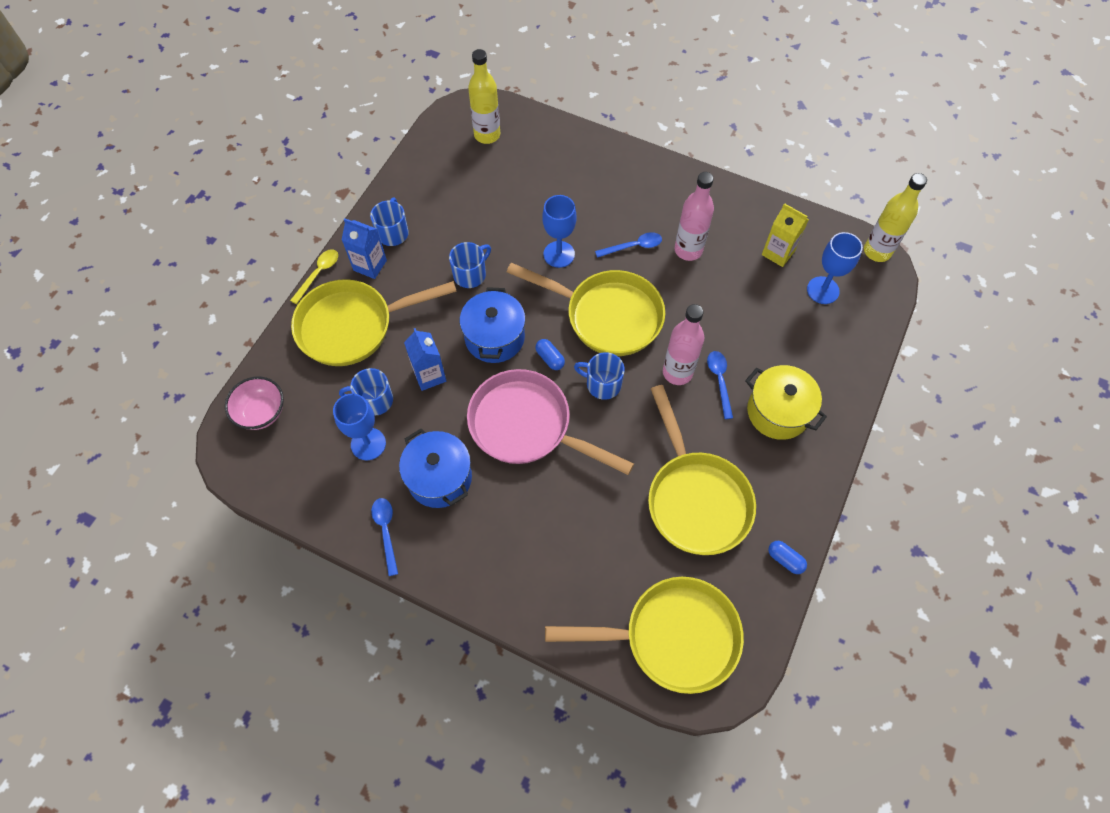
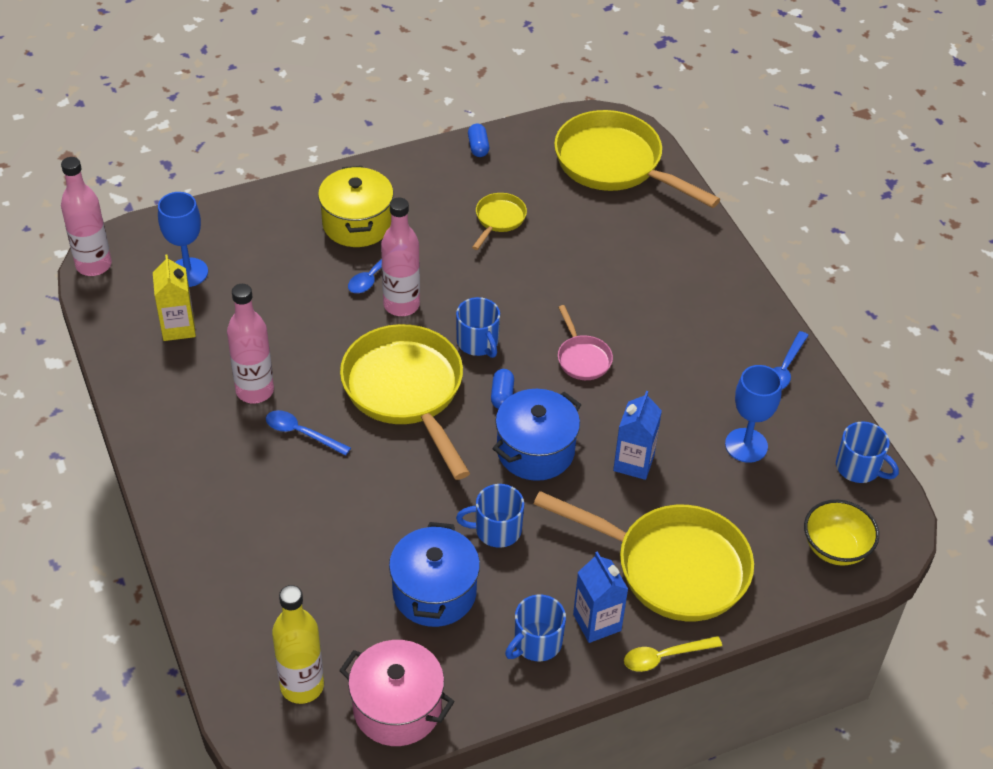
camera: 140 degrees left, 15 degrees down
(261, 412) = (835, 548): pink bowl -> yellow bowl
(374, 400) = (709, 479): blue mug -> blue mug (859, 467)
(432, 157) = (397, 708): none -> pink pot
(439, 478) = (701, 374): blue pot -> blue pot (434, 592)
(527, 426) = (582, 358): pink pan -> pink pan, size x0.46
(559, 254) = (383, 481): blue goblet -> none
(695, 498) = (498, 220): yellow pan -> yellow pan, size x0.46
(877, 251) = (94, 265): yellow bottle -> pink bottle

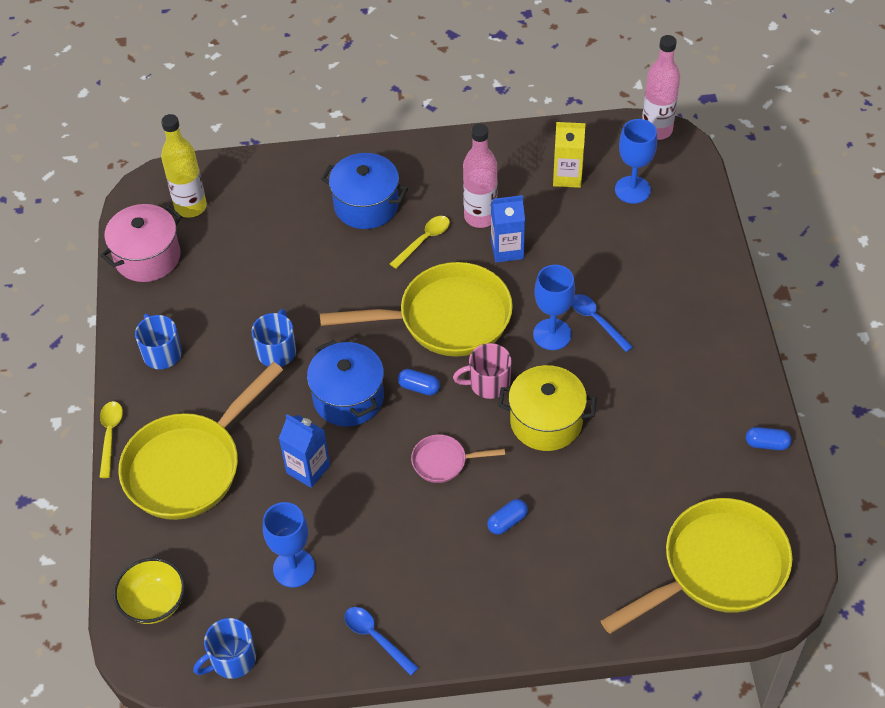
camera: 110 degrees right, 5 degrees up
(301, 433) = (424, 240): blue spoon -> yellow spoon
(357, 224) = (669, 320): yellow pot -> yellow pot (546, 421)
(401, 305) = (552, 334): pink bottle -> blue goblet
(434, 592) = (235, 298): blue pot -> blue pot (366, 205)
(478, 342) = (488, 383): blue mug -> pink mug
(498, 220) = (650, 437): yellow pan -> none
(597, 622) = (161, 397): blue carton -> blue carton (507, 250)
(628, 301) = (507, 522): none -> blue capsule

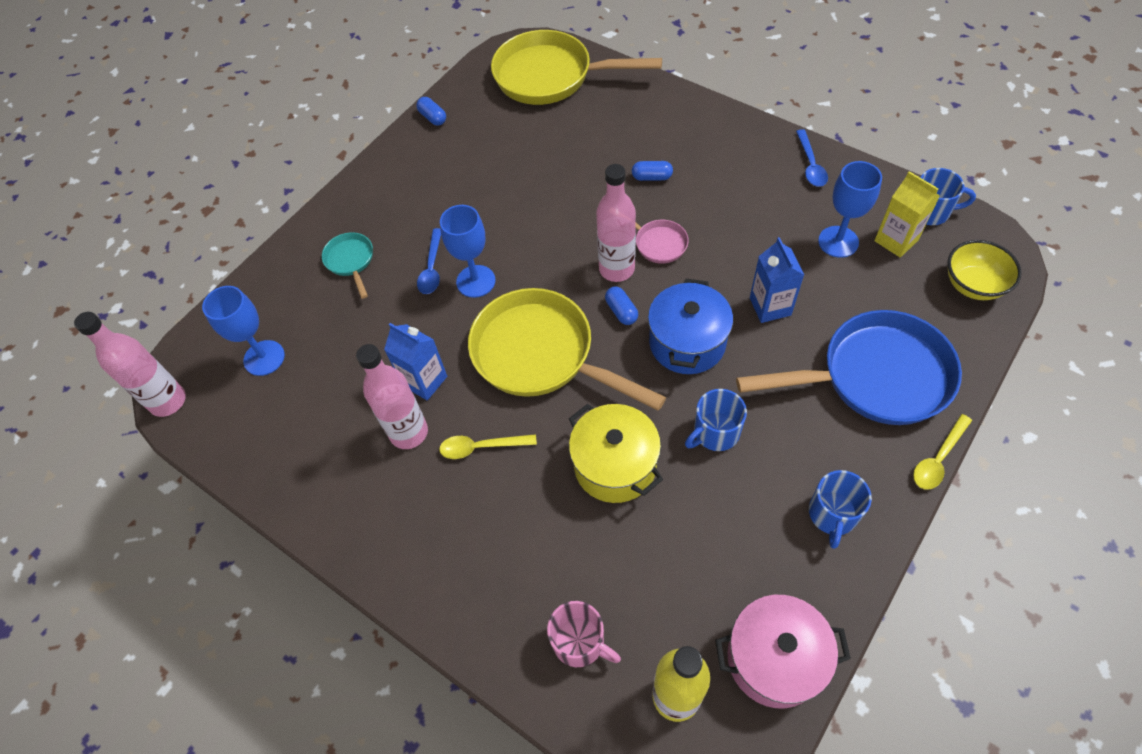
camera: 135 degrees left, 5 degrees up
(189, 466) = (875, 376): yellow pan -> blue pan
(366, 205) = (493, 534): blue pot -> none
(455, 417) = (616, 269): none -> pink bottle
(488, 383) = (564, 277): pink mug -> pink mug (579, 642)
(546, 421) = (554, 222): yellow pot -> yellow pot (615, 465)
(567, 176) = (293, 414): yellow carton -> yellow carton (896, 240)
(663, 284) = (351, 261): none -> turquoise pan

